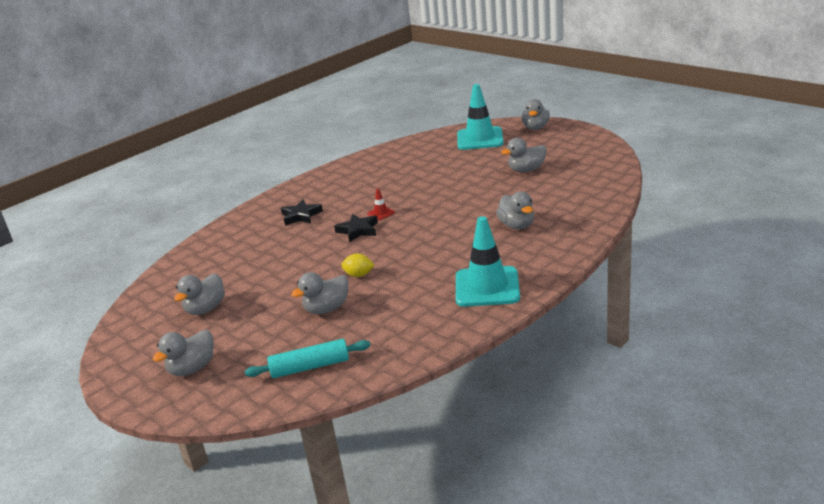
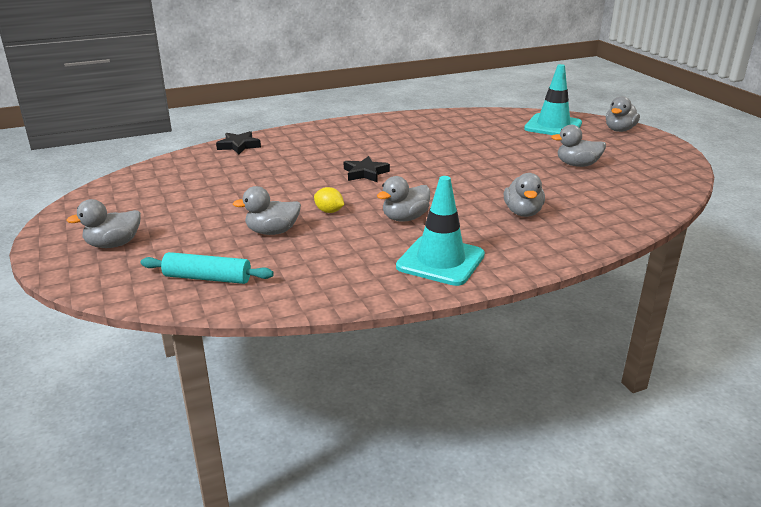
camera: 20 degrees right, 0 degrees up
(205, 309) = (174, 199): grey duck -> grey duck (405, 218)
(301, 216) = (327, 147): black star -> black star (239, 146)
(381, 213) = (399, 164): red traffic cone -> none

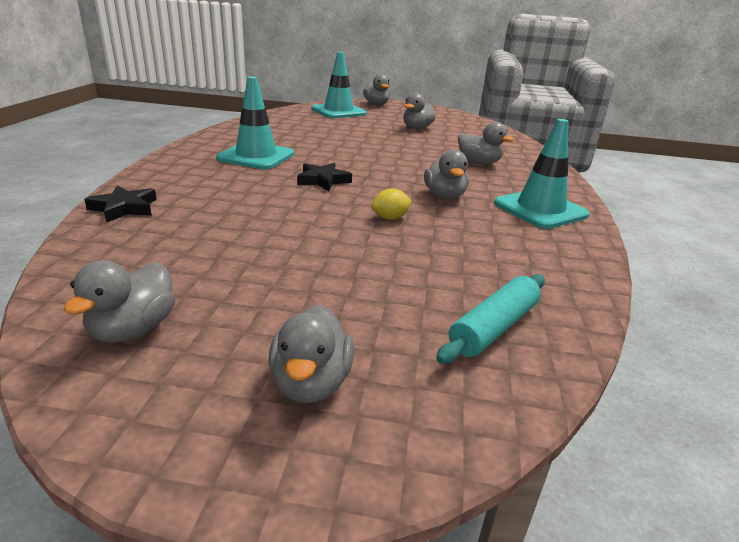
camera: 60 degrees left, 0 degrees up
(272, 232) = (406, 257): grey duck -> grey duck (133, 329)
(376, 141) = (256, 156): none -> turquoise traffic cone

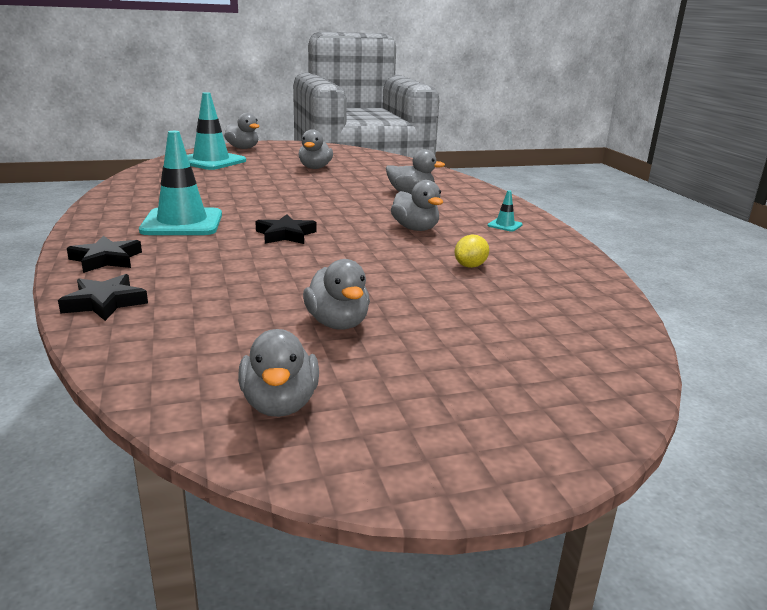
camera: 25 degrees left, 5 degrees down
(168, 175) = (106, 259): none -> black star
(311, 383) = (483, 397): grey duck -> grey duck (337, 323)
(390, 218) = (391, 257): yellow lemon -> yellow lemon (470, 266)
(494, 327) = (567, 323): turquoise rolling pin -> none
(540, 209) = (504, 225): turquoise traffic cone -> turquoise traffic cone, size x0.41

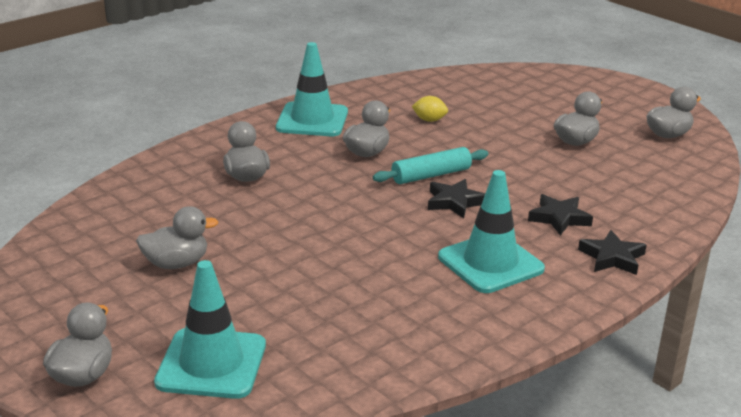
camera: 115 degrees left, 5 degrees up
(105, 302) = (665, 221): black star -> black star (559, 218)
(344, 238) = (431, 175): none -> turquoise rolling pin
(504, 225) = (312, 120): turquoise traffic cone -> turquoise traffic cone, size x2.42

